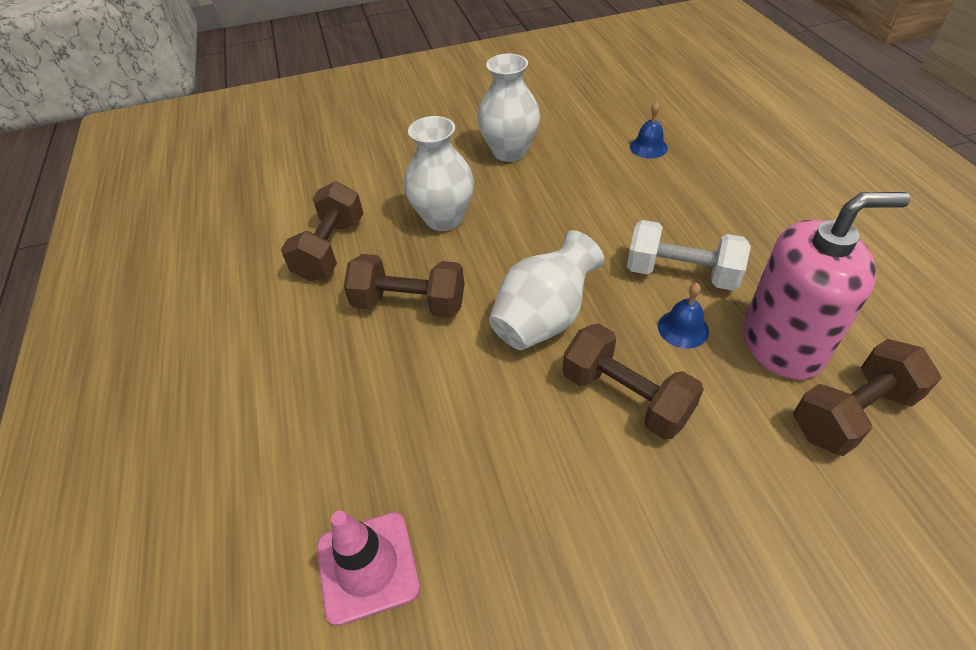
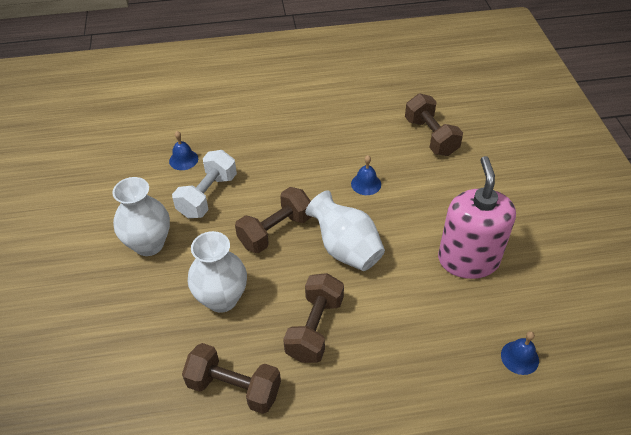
camera: 85 degrees left, 0 degrees up
(367, 567) = (519, 357): pink traffic cone -> blue bell
(625, 397) = (412, 220): brown dumbbell -> brown dumbbell (275, 231)
(681, 274) = (321, 174): white dumbbell -> white dumbbell (208, 195)
(782, 344) = (384, 147): pink soap dispenser -> pink soap dispenser (468, 260)

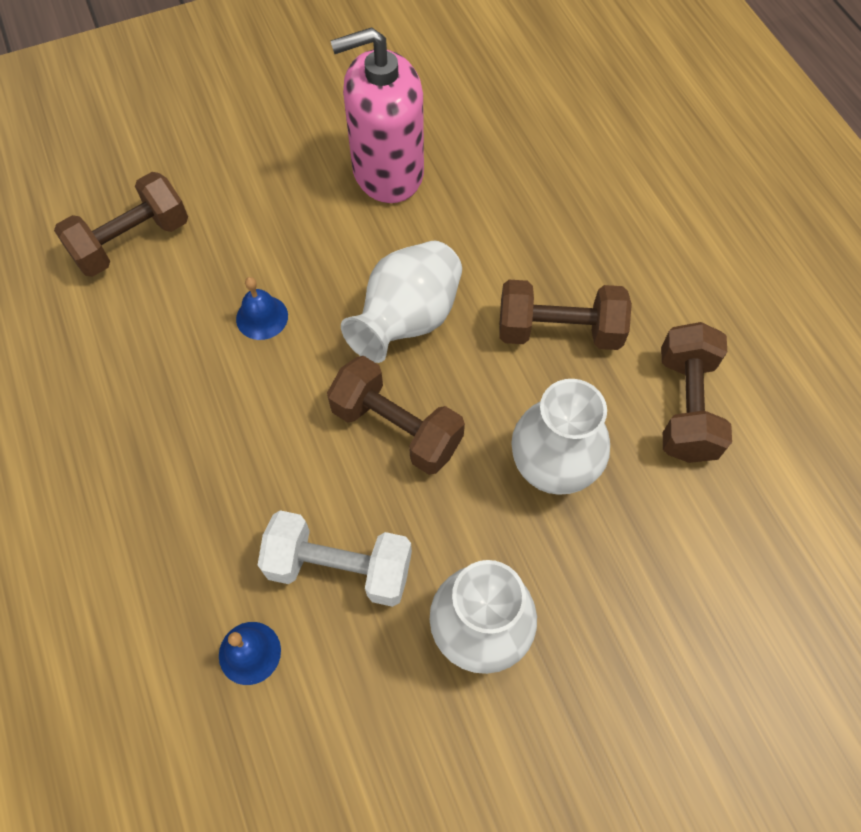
camera: 105 degrees left, 15 degrees up
(519, 357) = (523, 113): blue bell -> none

